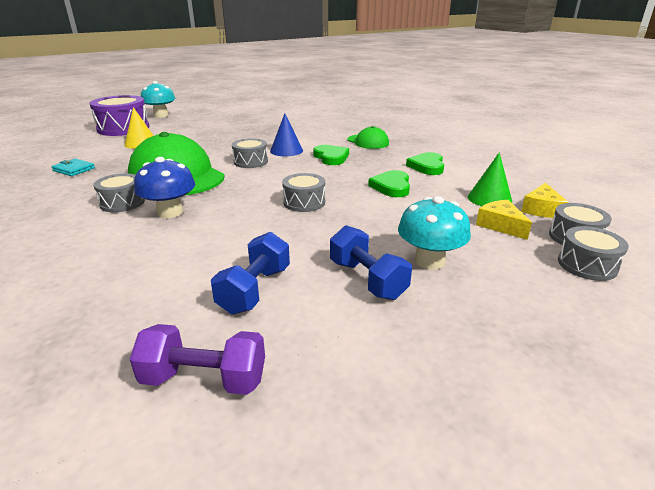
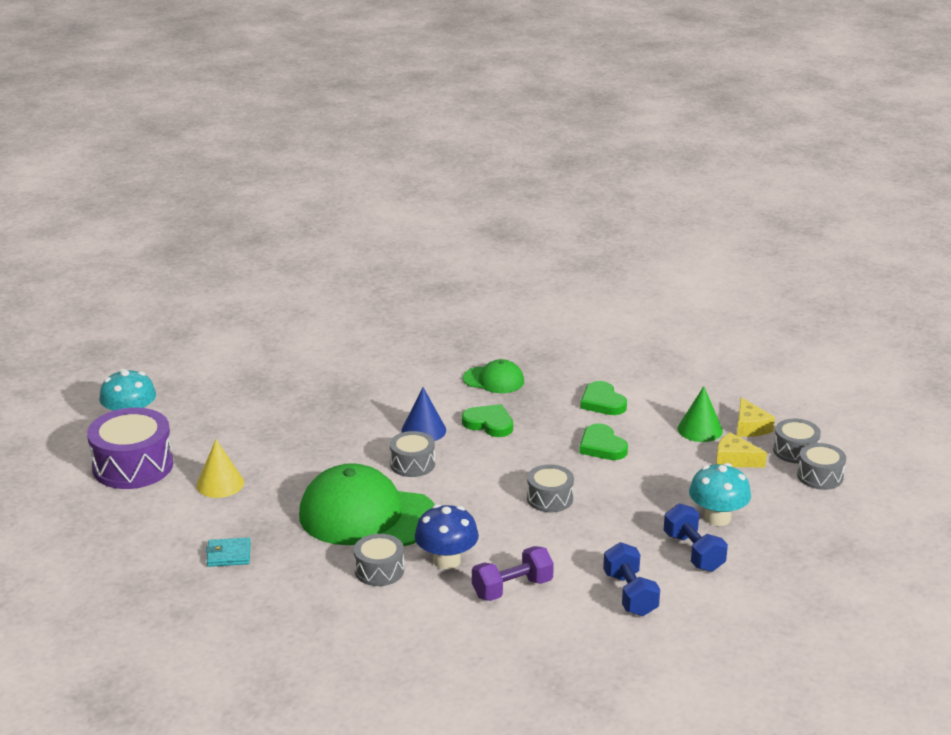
camera: 35 degrees left, 0 degrees up
(204, 379) = (682, 656): purple dumbbell -> purple dumbbell (512, 588)
(367, 279) = (693, 552): blue dumbbell -> blue dumbbell turned 45 degrees clockwise

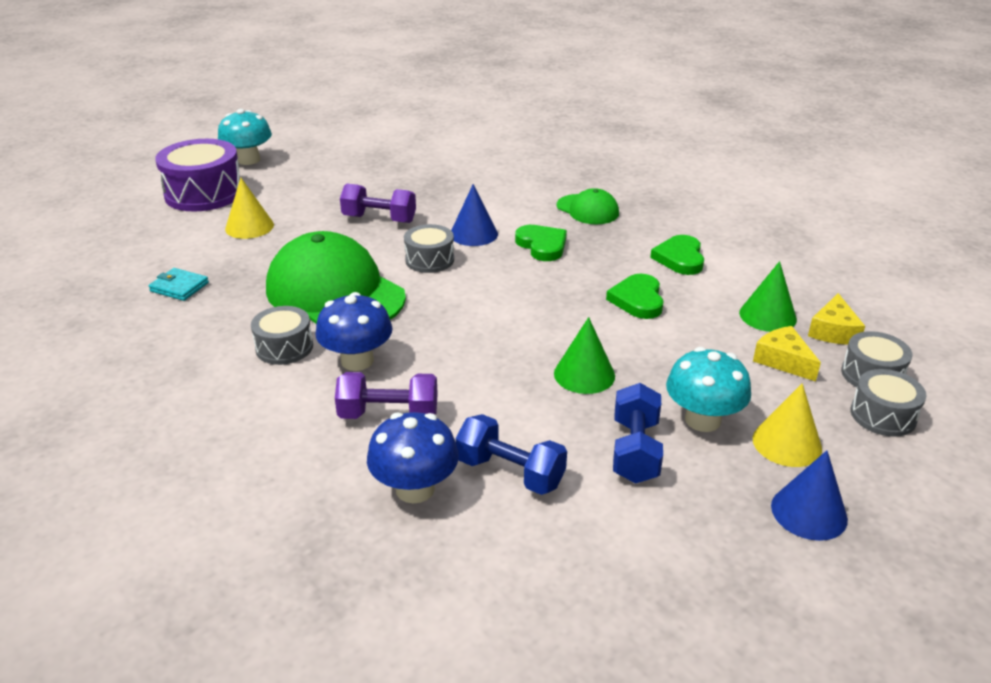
camera: 30 degrees right, 5 degrees up
(328, 441) = (379, 219): none -> purple dumbbell
(550, 498) = (528, 334): grey drum -> none
(581, 626) = (415, 489): none -> blue mushroom
(616, 514) = (584, 374): none -> green cone
(630, 594) = (510, 472): blue dumbbell -> blue dumbbell turned 75 degrees counterclockwise
(778, 514) = (787, 443): none -> yellow cone
(820, 551) = (809, 512): none -> blue cone

